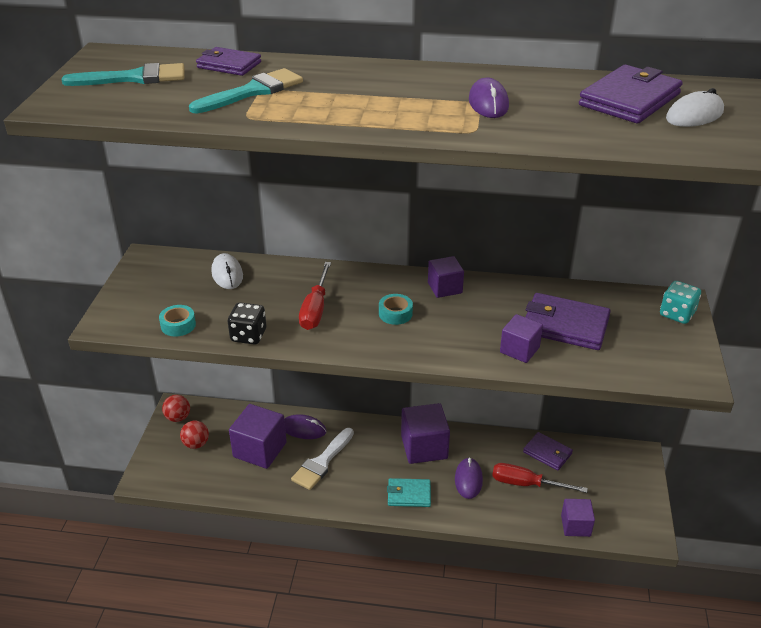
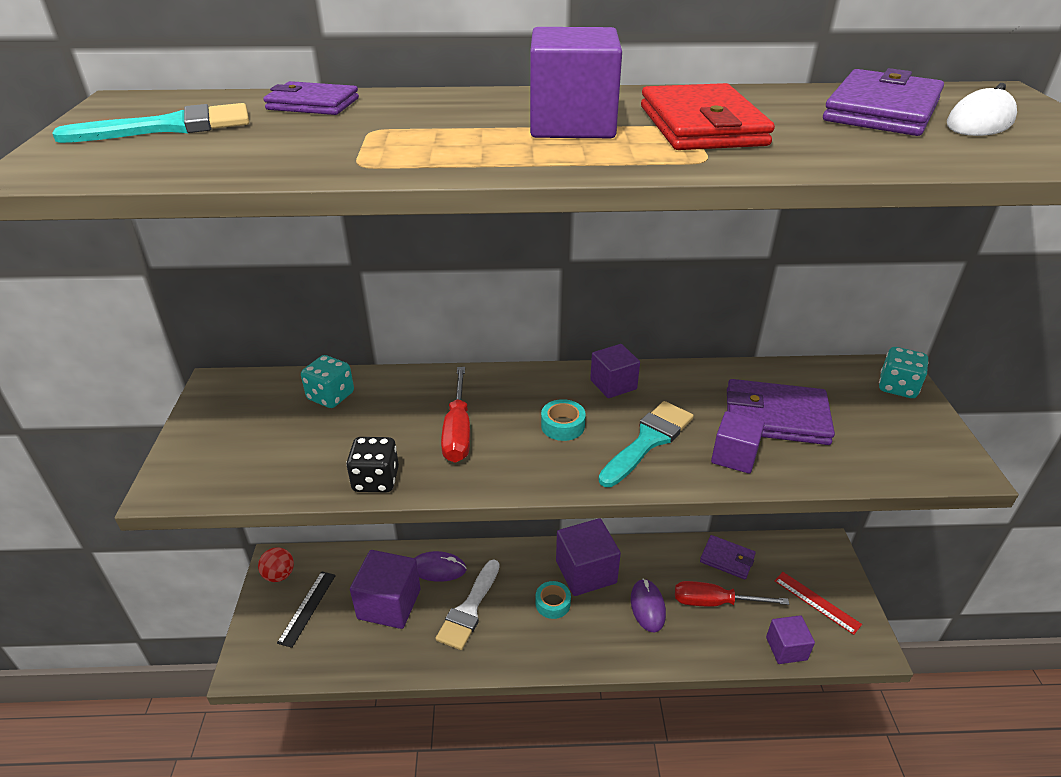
camera: 10 degrees left, 0 degrees up
(178, 325) = (274, 476): turquoise tape -> turquoise tape (552, 603)
(196, 444) = (307, 608): red ball -> black ruler
(227, 274) = (331, 396): white mouse -> turquoise dice
(253, 91) = (358, 133): turquoise brush -> turquoise brush (648, 440)
(398, 96) = (572, 125): none -> purple cube
(409, 494) = (583, 637): turquoise wallet -> none
(488, 103) = (701, 126): purple mouse -> red wallet
(614, 496) = (816, 602): none -> red ruler

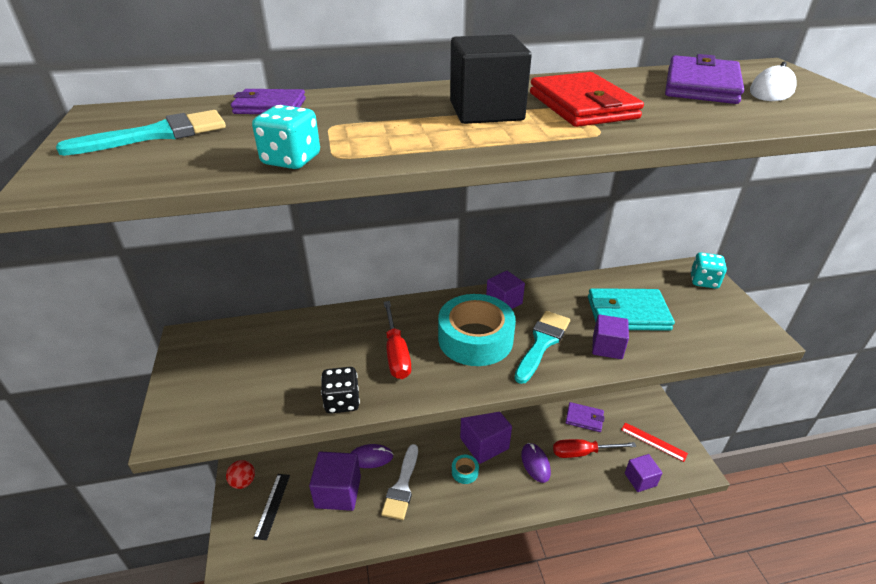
camera: 10 degrees left, 0 degrees up
(331, 396) = (286, 337): turquoise dice -> turquoise dice (291, 160)
(562, 426) = (475, 339): turquoise tape -> turquoise tape, size x2.21
(572, 125) = (486, 111): purple cube -> black cube
(776, 417) = (627, 313): purple wallet -> turquoise wallet

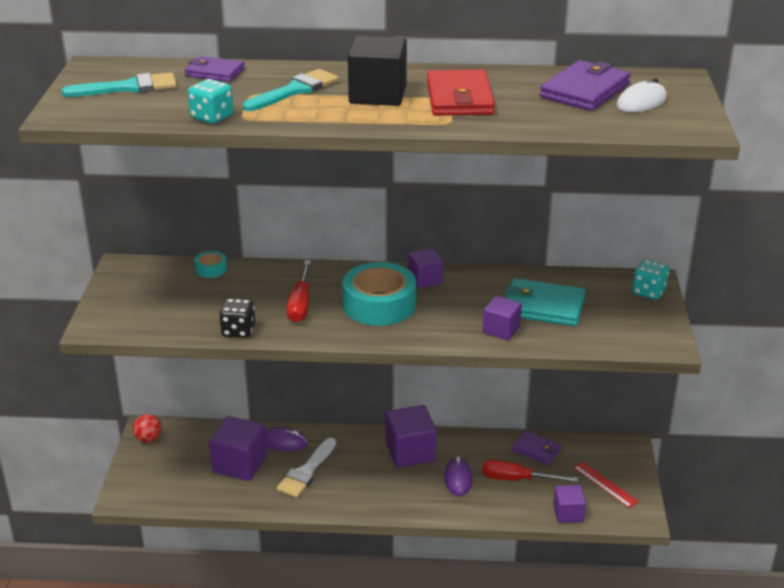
camera: 15 degrees right, 5 degrees down
(272, 505) = (172, 463): black ruler -> none
(465, 472) = (377, 472): turquoise tape -> turquoise tape (211, 269)
(542, 343) = (440, 317): turquoise brush -> turquoise brush (295, 90)

